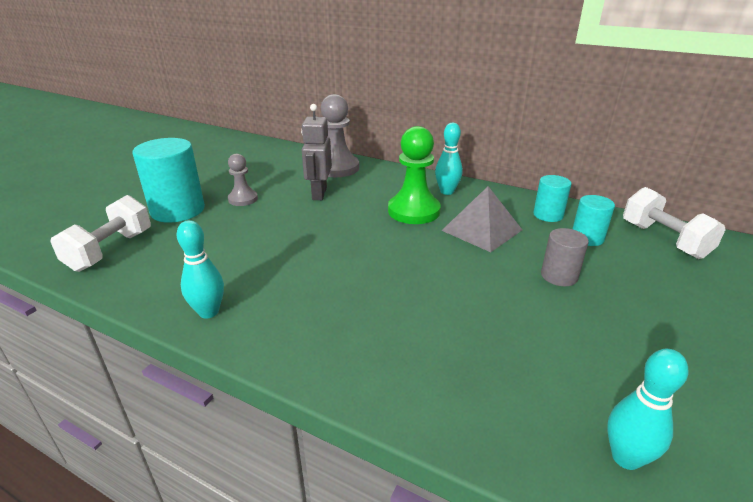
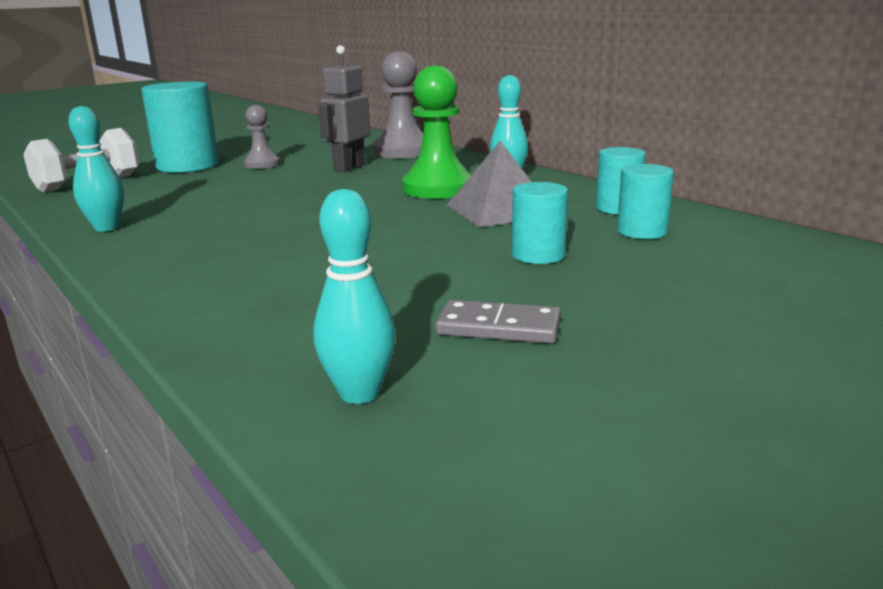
camera: 25 degrees right, 10 degrees down
(559, 276) = (538, 255): grey cylinder -> turquoise cylinder
(622, 360) = (498, 327): none -> grey domino
(663, 240) = (767, 246): white dumbbell -> none

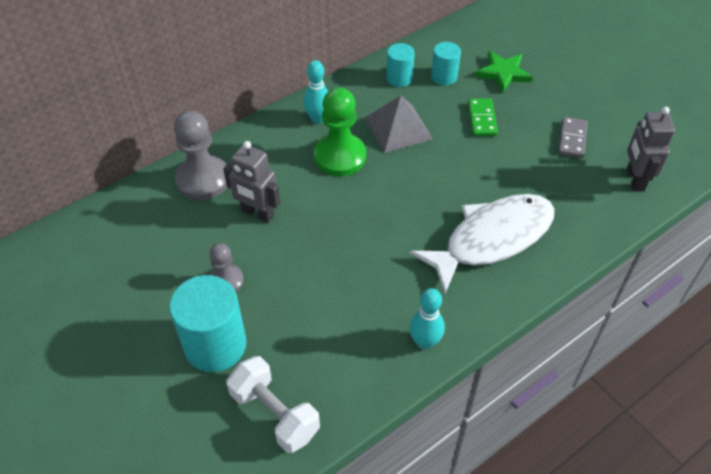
camera: 90 degrees left, 30 degrees up
(252, 259) = (492, 239): none -> white fish
(359, 393) = (634, 179): turquoise bowling pin -> grey robot
(538, 255) = (482, 119): turquoise cylinder -> green domino
(688, 271) = (503, 73): none -> green star

